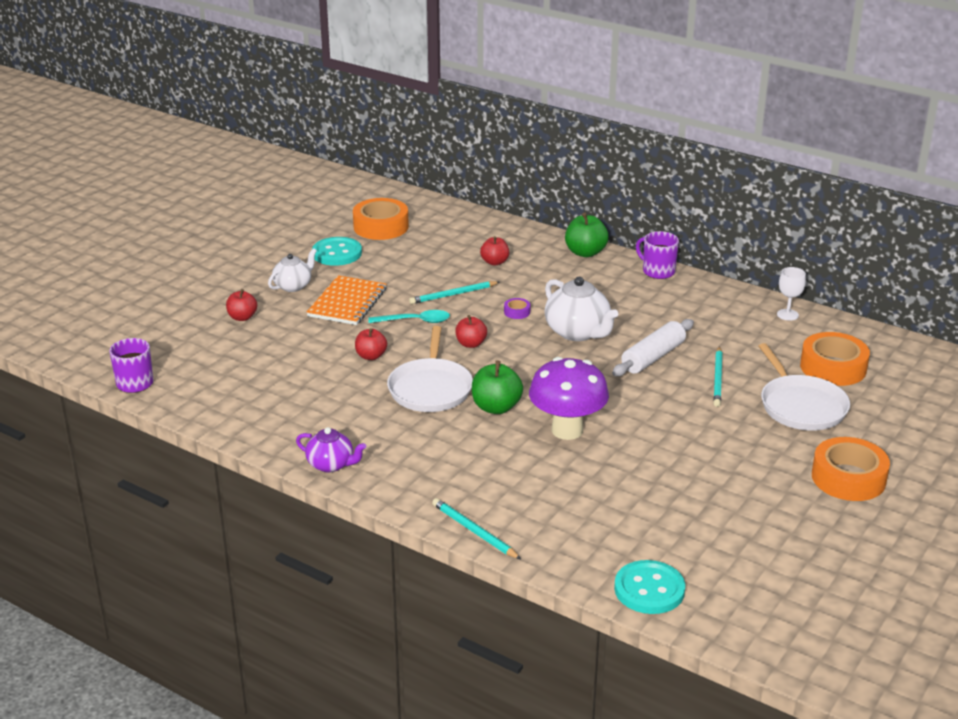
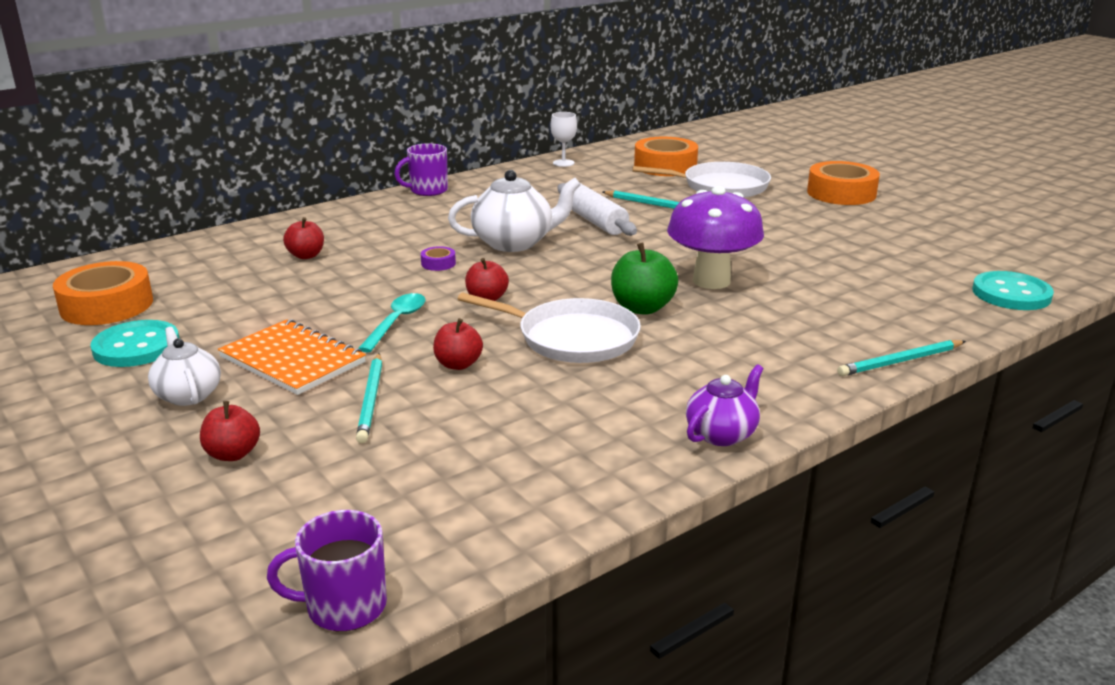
camera: 70 degrees left, 5 degrees down
(453, 295) = (356, 290): turquoise pencil -> turquoise pencil (371, 400)
(585, 252) = (346, 211): green apple -> none

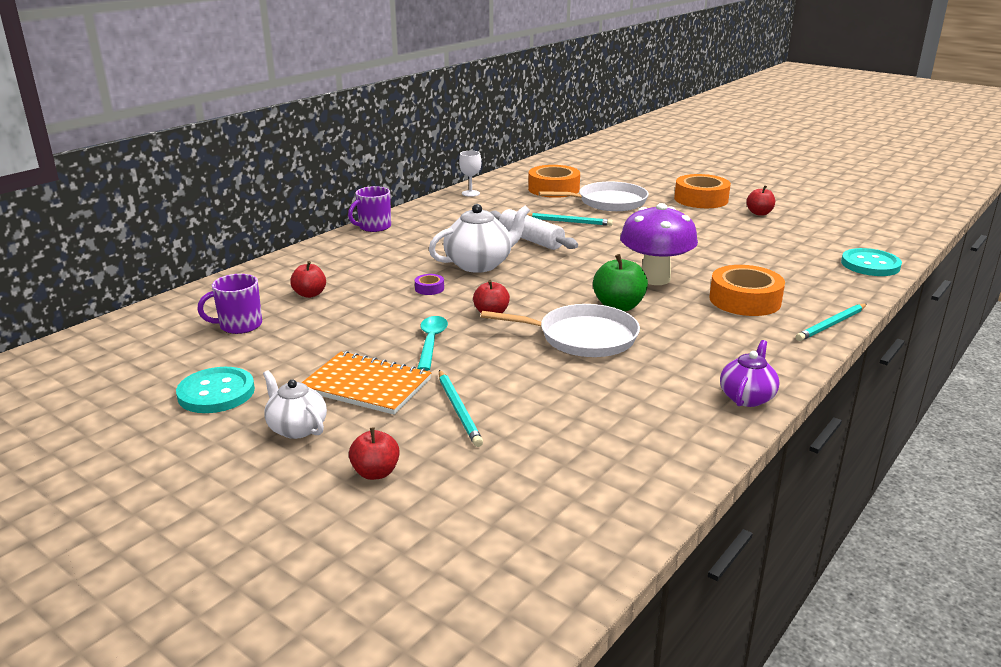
camera: 15 degrees left, 0 degrees up
(107, 305) = (159, 359): orange tape -> orange tape (745, 300)
(344, 606) = (563, 581): purple mug -> purple mug (239, 325)
(458, 364) = (508, 371): red apple -> red apple (759, 213)

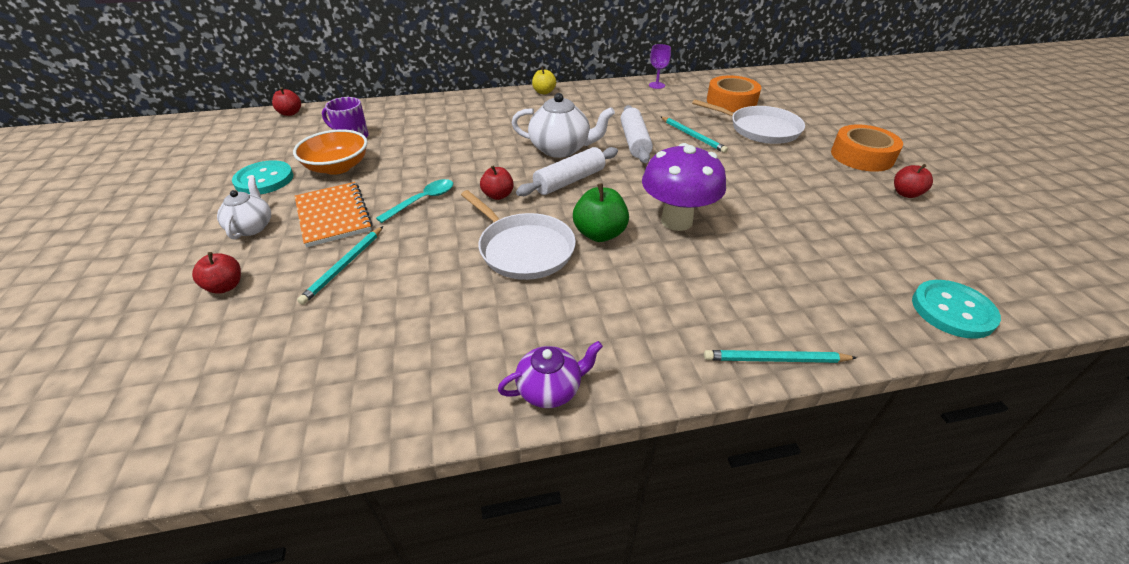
camera: 40 degrees right, 15 degrees up
(282, 352) = (337, 167): none -> orange bowl
(310, 294) = (422, 130): red apple -> red apple (290, 113)
(374, 227) = (544, 92): purple mug -> yellow apple
(429, 288) = (495, 156): purple tape -> none
(470, 193) = (656, 85): white goblet -> purple goblet
(531, 283) = (569, 181): none -> white rolling pin
(745, 300) = (726, 283): orange tape -> none

